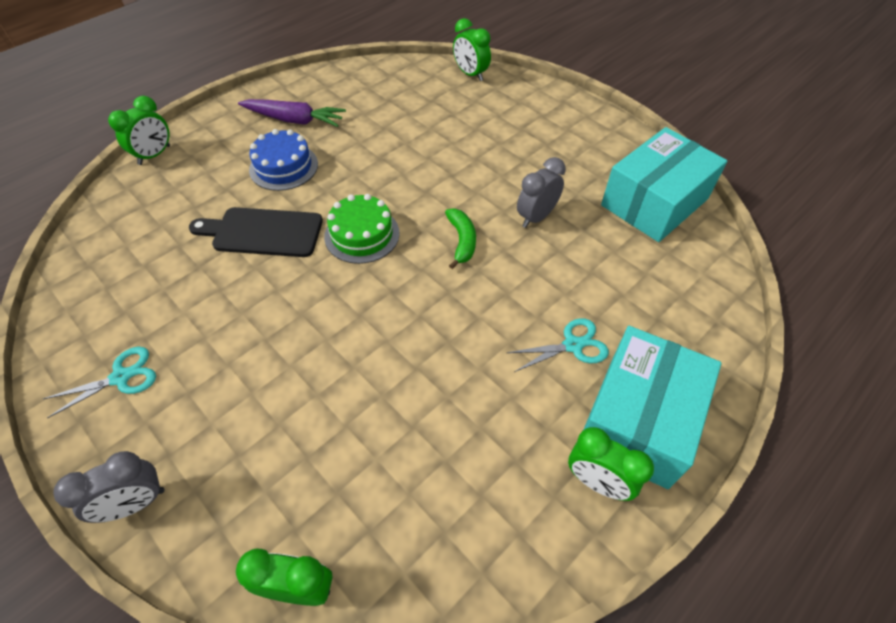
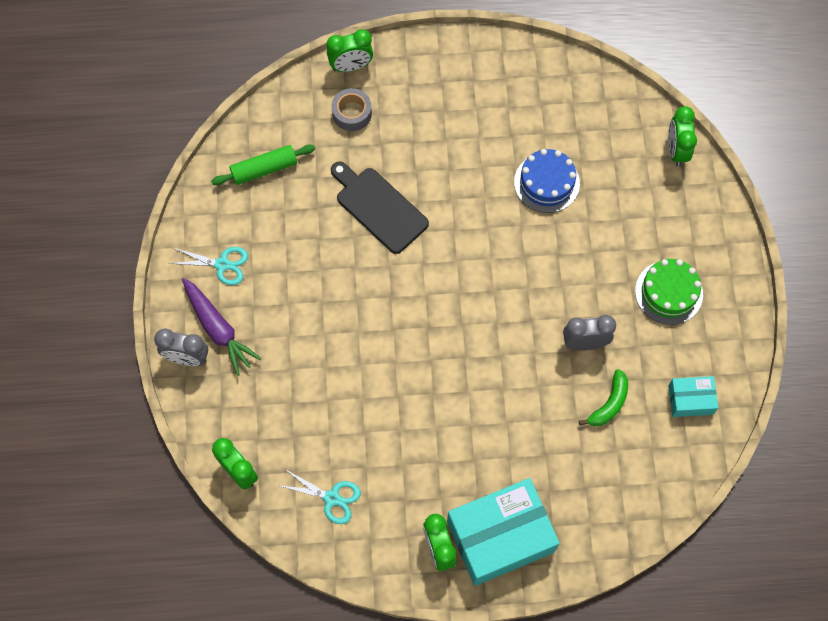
camera: 40 degrees right, 15 degrees up
(116, 269) = (264, 169): none -> green rolling pin
(180, 183) = (352, 113): none -> grey tape
(283, 167) = (437, 150): blue cake -> blue cake (546, 183)
(295, 120) = (482, 101): purple carrot -> purple carrot (218, 329)
(362, 234) = (445, 262): green cake -> green cake (668, 292)
(462, 241) = (510, 322): green banana -> green banana (609, 404)
(573, 345) = (509, 459): turquoise scissors -> turquoise scissors (332, 498)
(654, 202) = (690, 400): turquoise box -> turquoise box, size x0.49

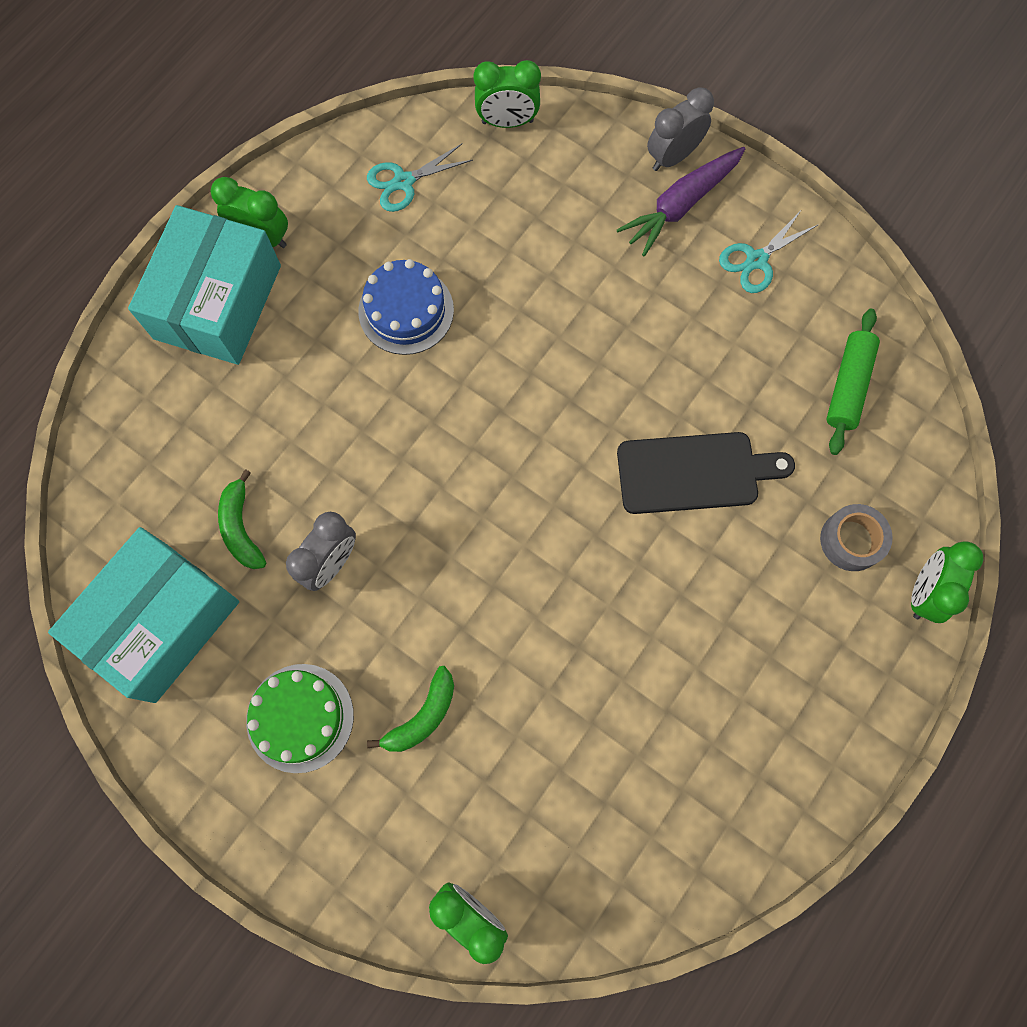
camera: 130 degrees right, 5 degrees up
(218, 329) = (680, 206): purple carrot -> purple carrot turned 45 degrees counterclockwise
(546, 183) = (565, 698): blue cake -> blue cake (406, 310)
(615, 238) = (422, 716): none -> green banana
(690, 400) = (160, 621): turquoise box -> turquoise box, size x2.04

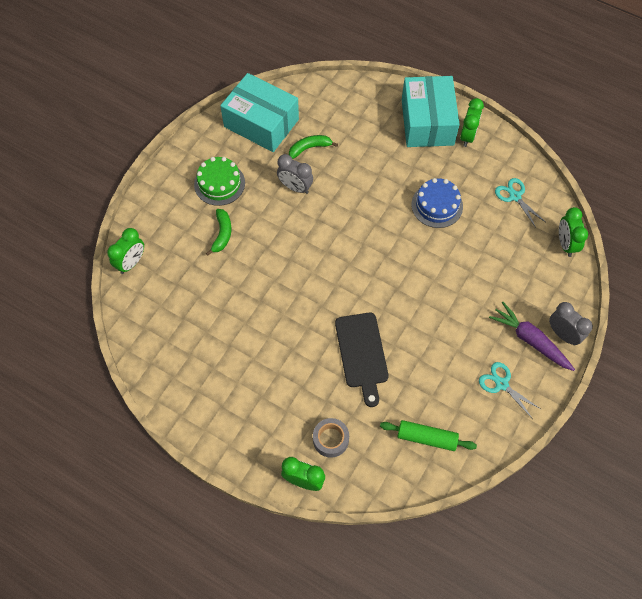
camera: 85 degrees right, 10 degrees down
(217, 302) = (427, 122): turquoise box -> turquoise box turned 75 degrees clockwise
(422, 716) = (222, 234): green banana -> green banana turned 120 degrees counterclockwise

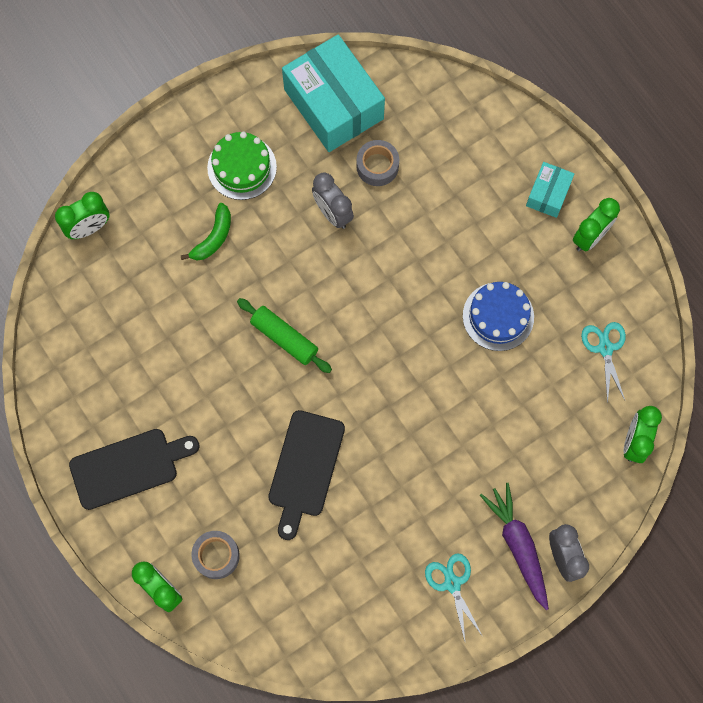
camera: 25 degrees right, 10 degrees up
(237, 407) = (129, 467): none -> black cutting board
(309, 148) = (377, 166): green banana -> grey tape
(426, 438) = (328, 606): green rolling pin -> green rolling pin (284, 338)
(427, 122) = (548, 194): turquoise box -> turquoise box, size x0.49

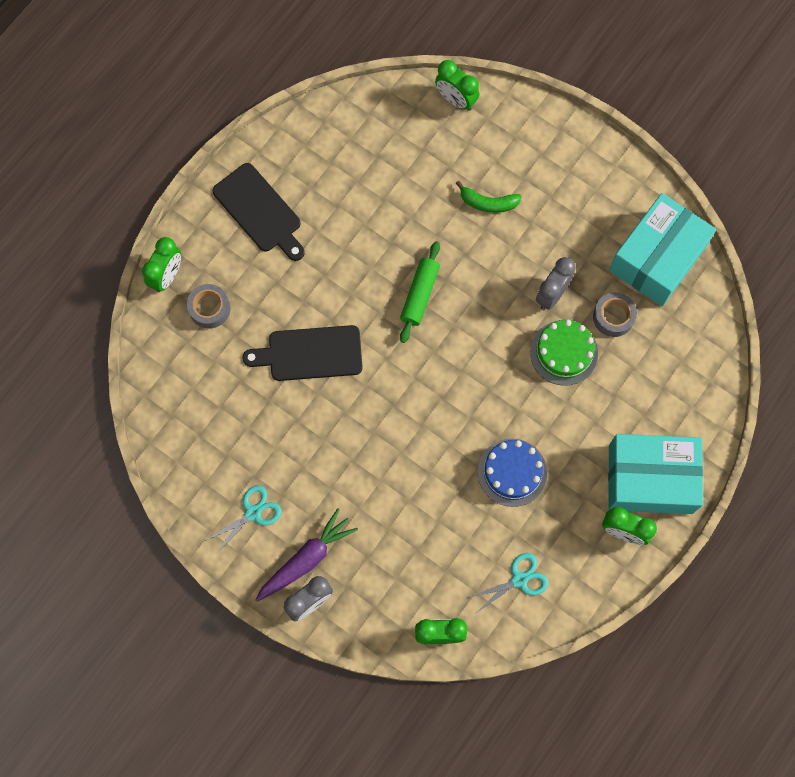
camera: 70 degrees right, 0 degrees up
(242, 167) = (563, 202): green cake -> green cake (564, 352)
(548, 194) = (650, 479): turquoise box -> turquoise box, size x2.04

